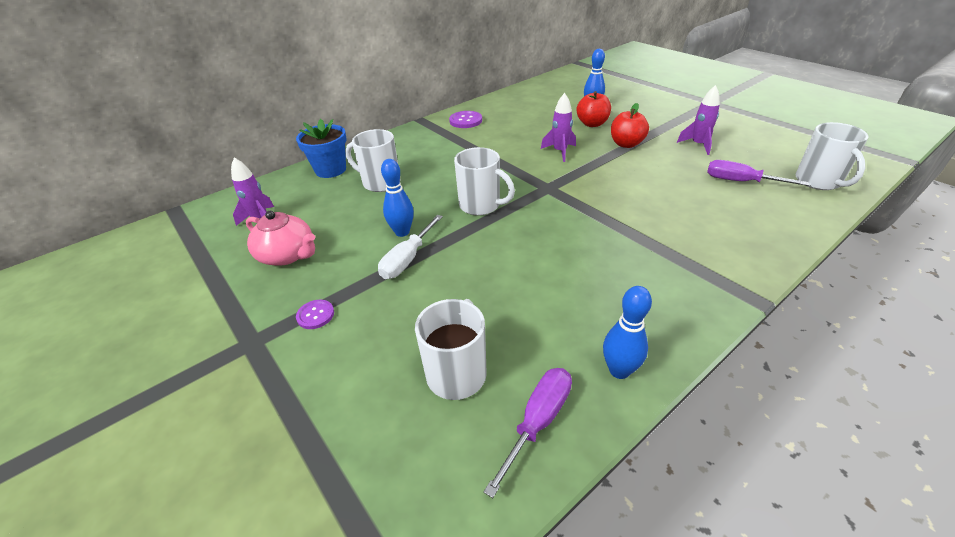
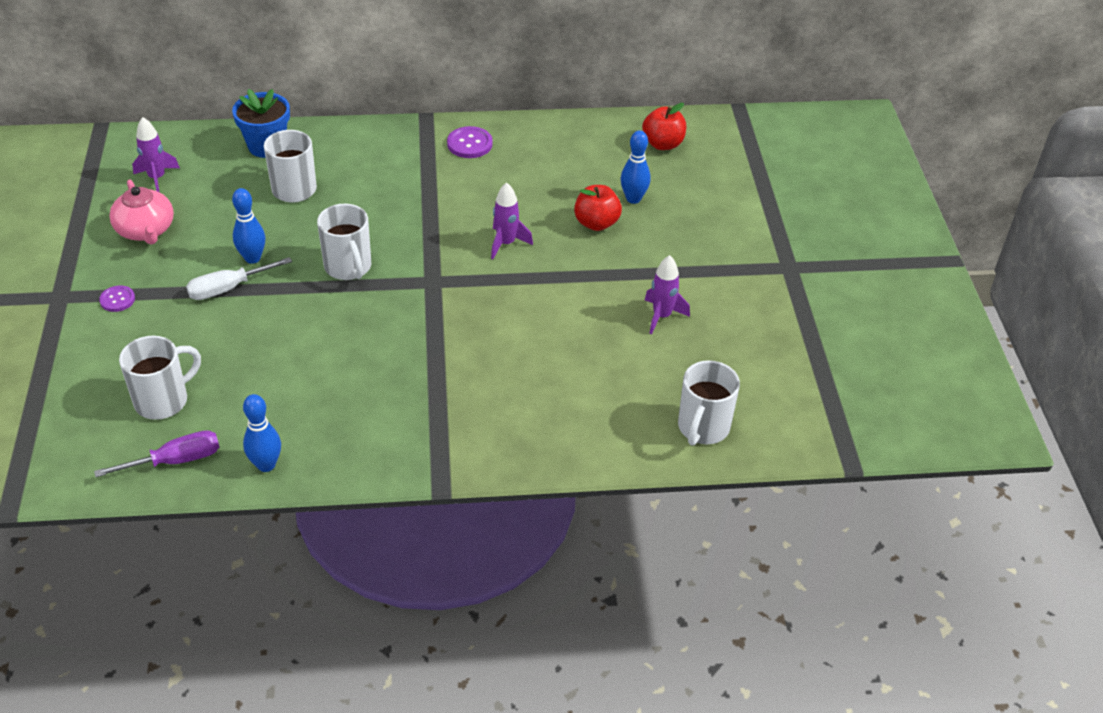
camera: 30 degrees right, 5 degrees up
(626, 144) = (588, 272): red apple -> red apple (663, 144)
(741, 181) = (625, 382): purple screwdriver -> none

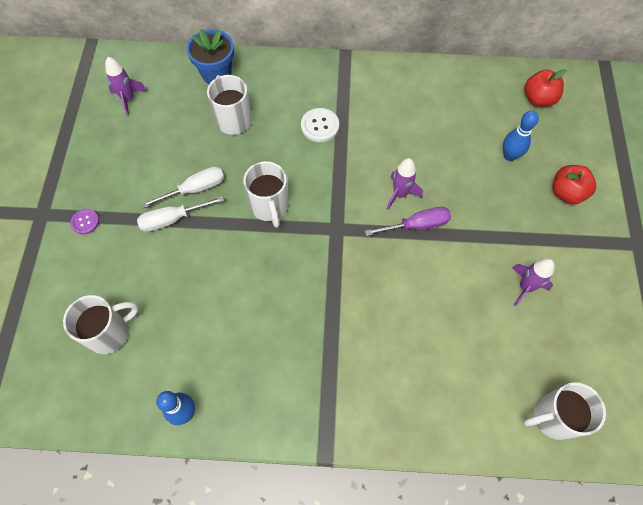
camera: 10 degrees right, 20 degrees up
(146, 230) = (114, 152): pink teapot -> none
(175, 461) = (112, 399): purple screwdriver -> purple screwdriver (416, 225)
(252, 258) = (194, 189): blue bowling pin -> white screwdriver
(402, 187) = (320, 126): none -> white button
(469, 144) = (378, 85): purple button -> none
(596, 223) = (476, 179): red apple -> red apple (566, 193)
(703, 428) = (553, 417): white mug -> white mug turned 45 degrees clockwise

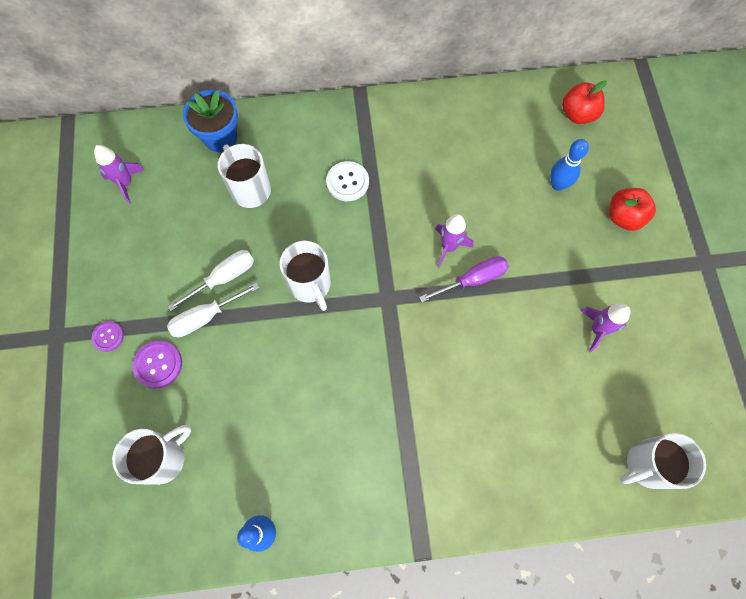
camera: 10 degrees left, 5 degrees up
(123, 252) = (158, 364): none -> purple button

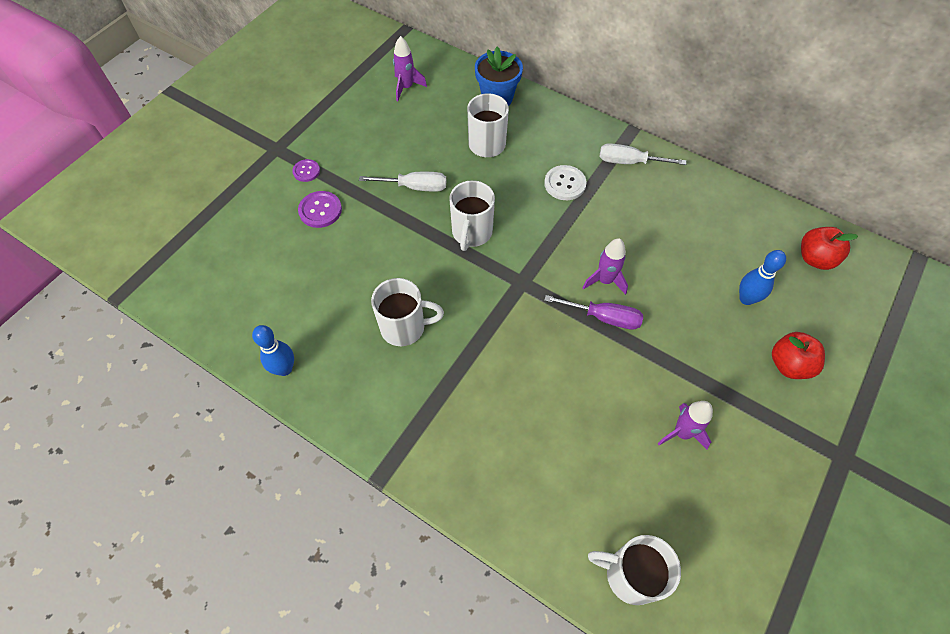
camera: 40 degrees right, 10 degrees down
(163, 458) = (268, 270): white mug -> white mug (404, 327)
(206, 317) = (379, 203): white screwdriver -> white screwdriver (630, 162)

